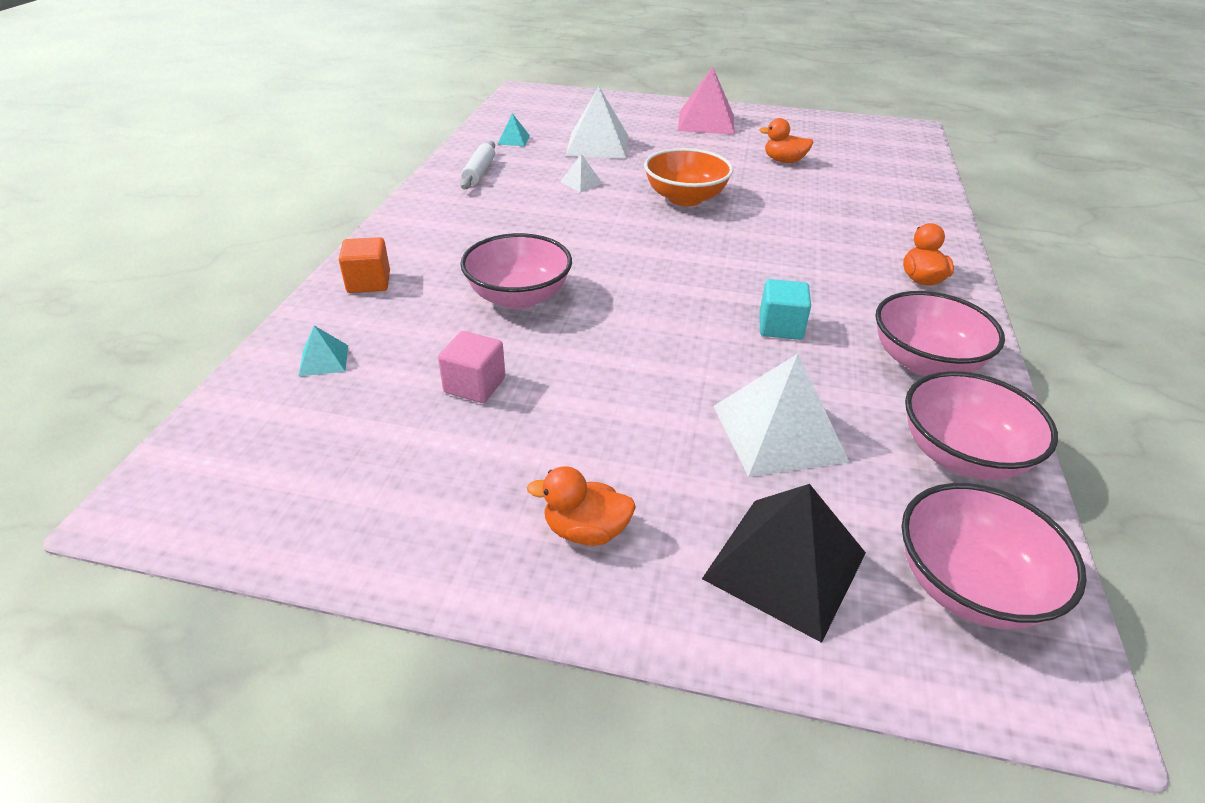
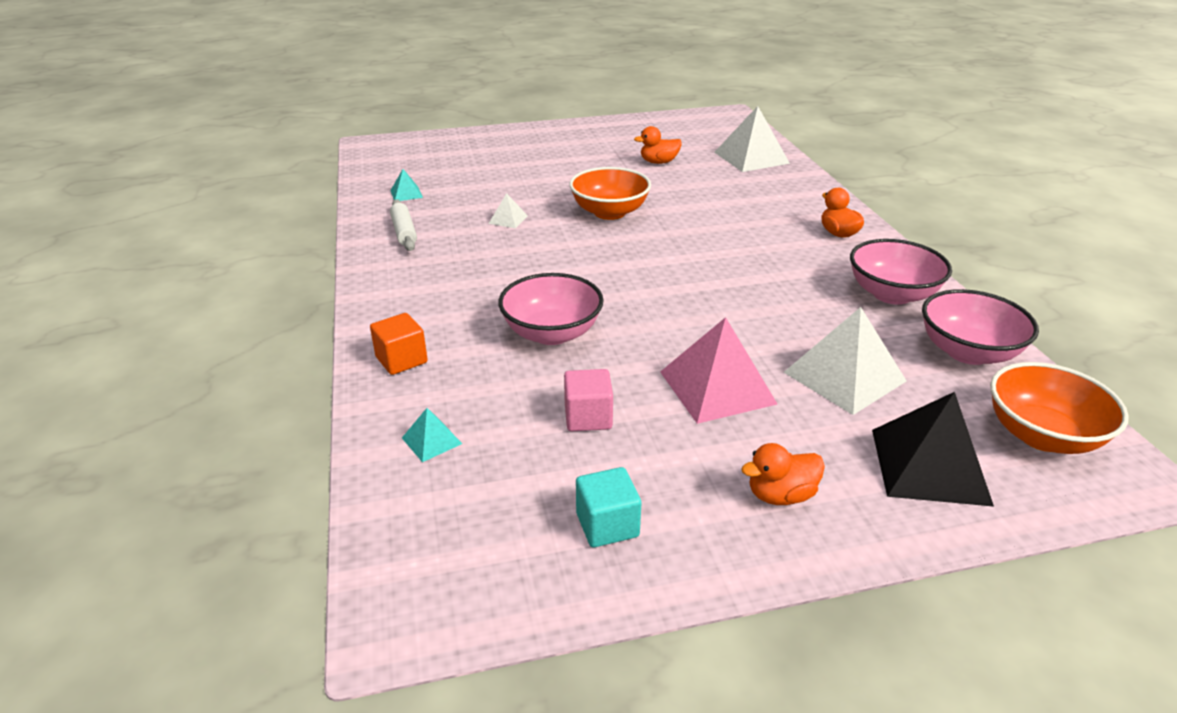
camera: 25 degrees left, 5 degrees down
(597, 145) = (490, 182): white pyramid -> white pyramid (751, 157)
(706, 122) = (565, 141): pink pyramid -> pink pyramid (717, 387)
(780, 327) = (775, 297): turquoise cube -> turquoise cube (607, 525)
(968, 585) = (1042, 435): pink bowl -> orange bowl

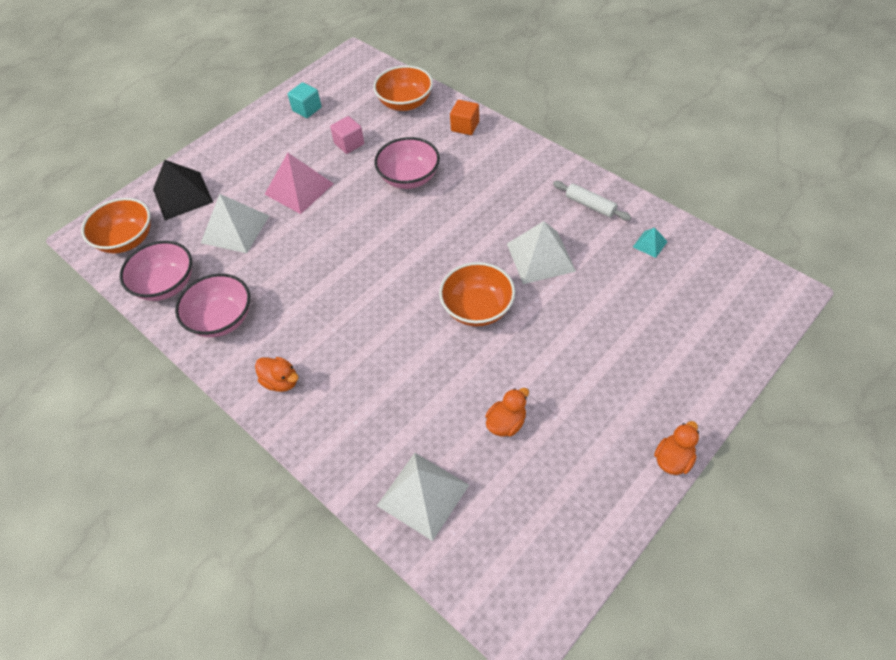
camera: 150 degrees right, 20 degrees up
(431, 440) = (405, 103): turquoise pyramid -> orange bowl
(508, 219) = (540, 257): white pyramid -> white pyramid, size x2.12
(780, 495) = (245, 151): orange duck -> orange duck (673, 459)

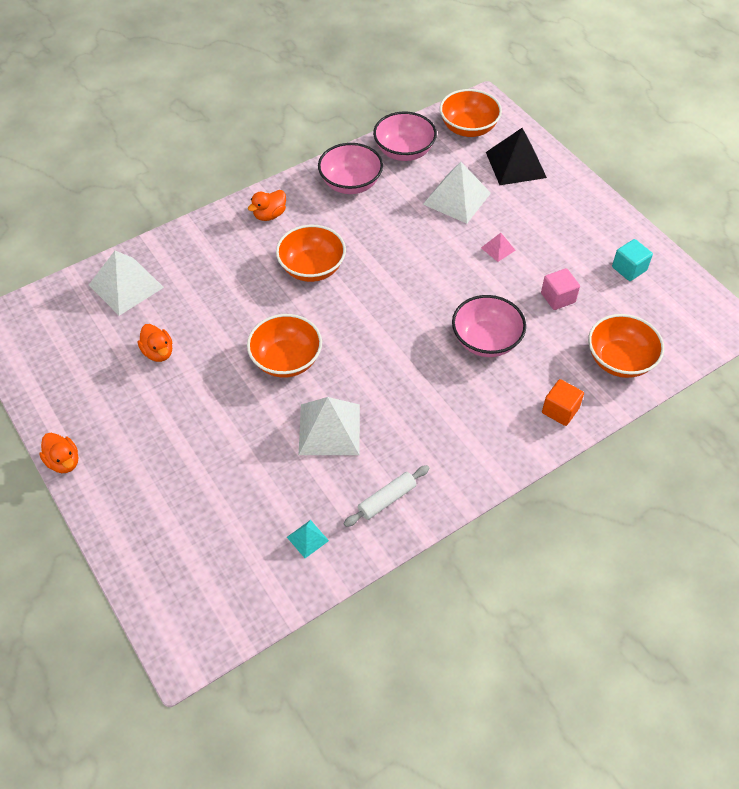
camera: 100 degrees right, 0 degrees up
(299, 189) = (498, 249): pink pyramid -> pink pyramid, size x0.47
(353, 320) = (312, 268): none -> orange bowl

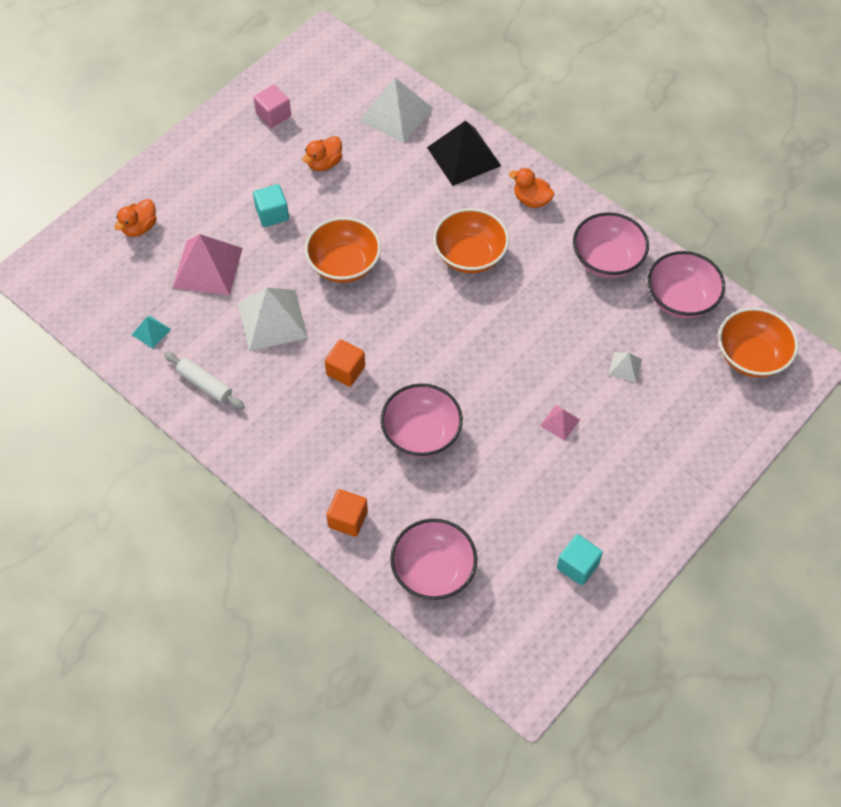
camera: 75 degrees right, 5 degrees up
(64, 461) = (190, 135): orange duck -> orange duck (139, 227)
(202, 406) = (272, 214): none -> turquoise cube
(245, 474) = (207, 267): none -> pink pyramid
(405, 382) = (345, 370): none -> orange cube
(457, 198) = (625, 367): white pyramid -> white pyramid, size x0.47
(515, 165) = (707, 418): black pyramid -> black pyramid (463, 156)
(558, 298) = (506, 495): pink cube -> pink cube (273, 115)
(619, 360) = (433, 571): orange bowl -> pink bowl

